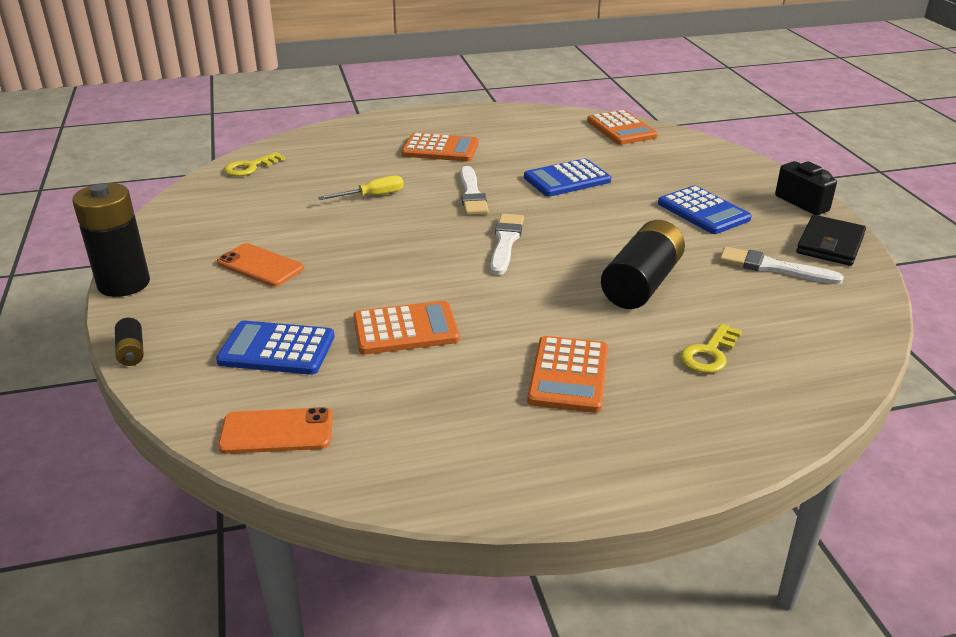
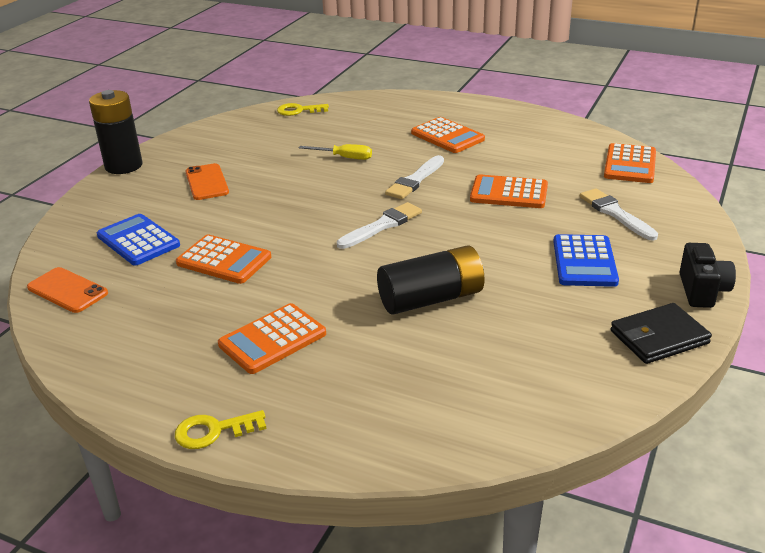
camera: 40 degrees right, 0 degrees up
(131, 352) = (71, 209): black battery -> none
(567, 179) = (509, 193): blue calculator -> orange calculator
(709, 354) = (393, 374): yellow key -> yellow key (213, 431)
(773, 267) = (566, 333): white brush -> white brush (615, 213)

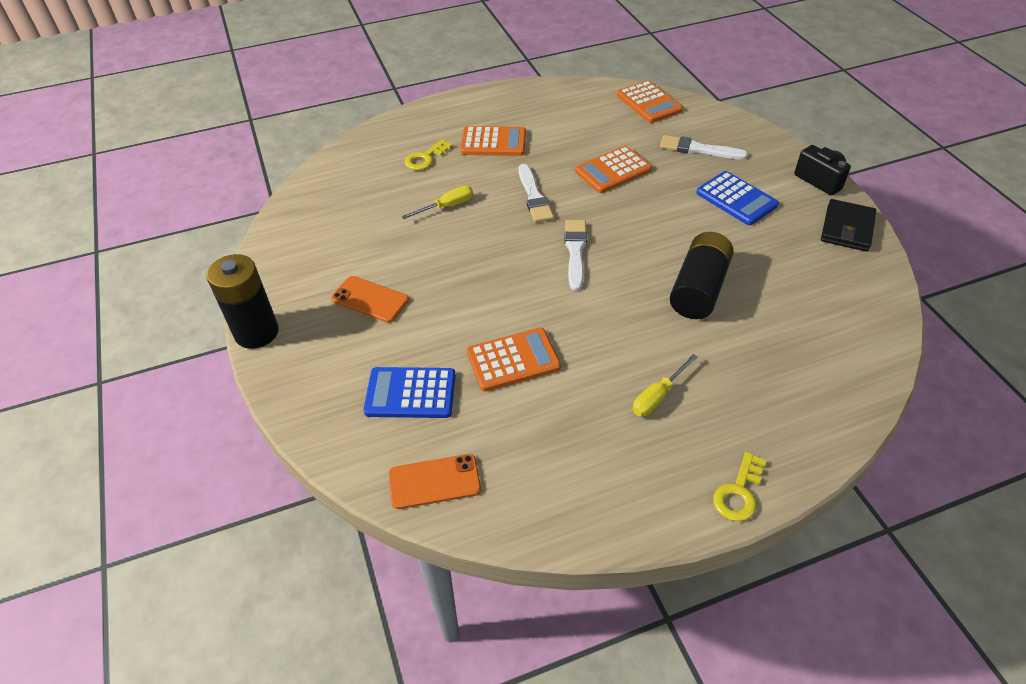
camera: 45 degrees left, 15 degrees up
(272, 339) = (657, 396): orange calculator -> yellow screwdriver
(298, 110) = (327, 180): yellow key -> yellow key (425, 158)

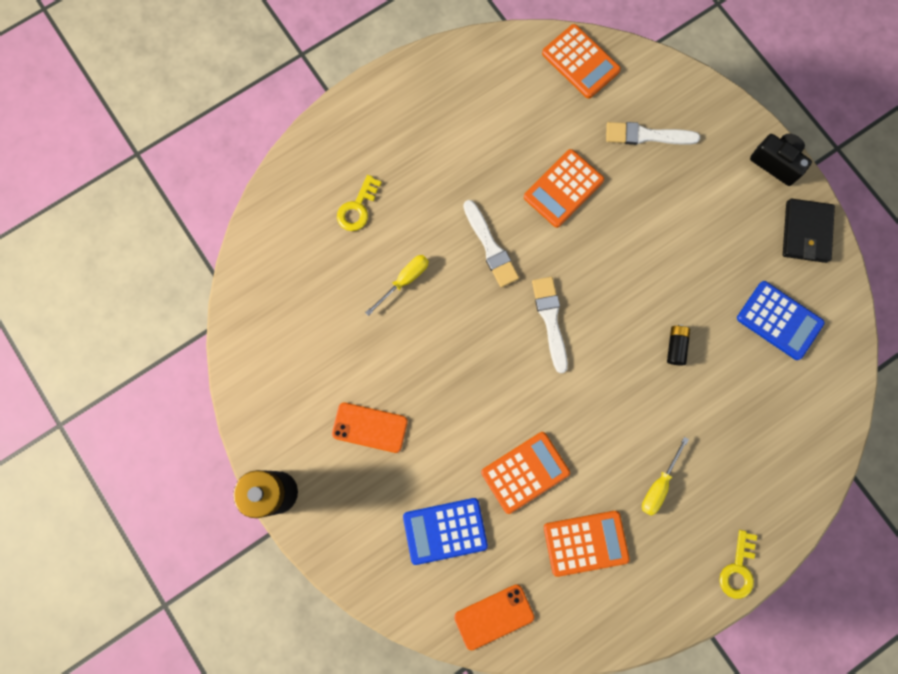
camera: 15 degrees left, 30 degrees up
(493, 142) = (424, 166): orange calculator -> orange calculator (585, 543)
(698, 289) = (675, 346): black battery -> black battery, size x0.45
(736, 199) = (695, 209): blue calculator -> blue calculator (779, 320)

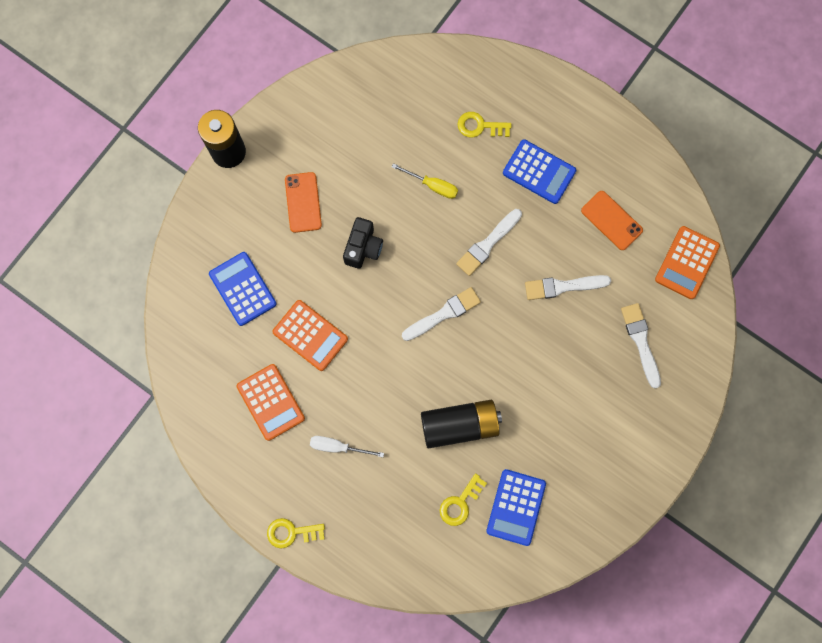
camera: 70 degrees right, 0 degrees up
(431, 167) = (539, 172): none -> blue calculator
(494, 616) = (190, 349): orange phone -> orange phone (611, 220)
(563, 189) = (563, 286): orange calculator -> white brush
(659, 485) = (338, 446): yellow screwdriver -> white screwdriver
(675, 346) = (459, 425): black battery -> black battery, size x2.21
(758, 376) = (460, 503): none -> yellow key
(776, 163) = (661, 463): black camera -> black camera (363, 248)
(806, 232) = (606, 508): black wallet -> none

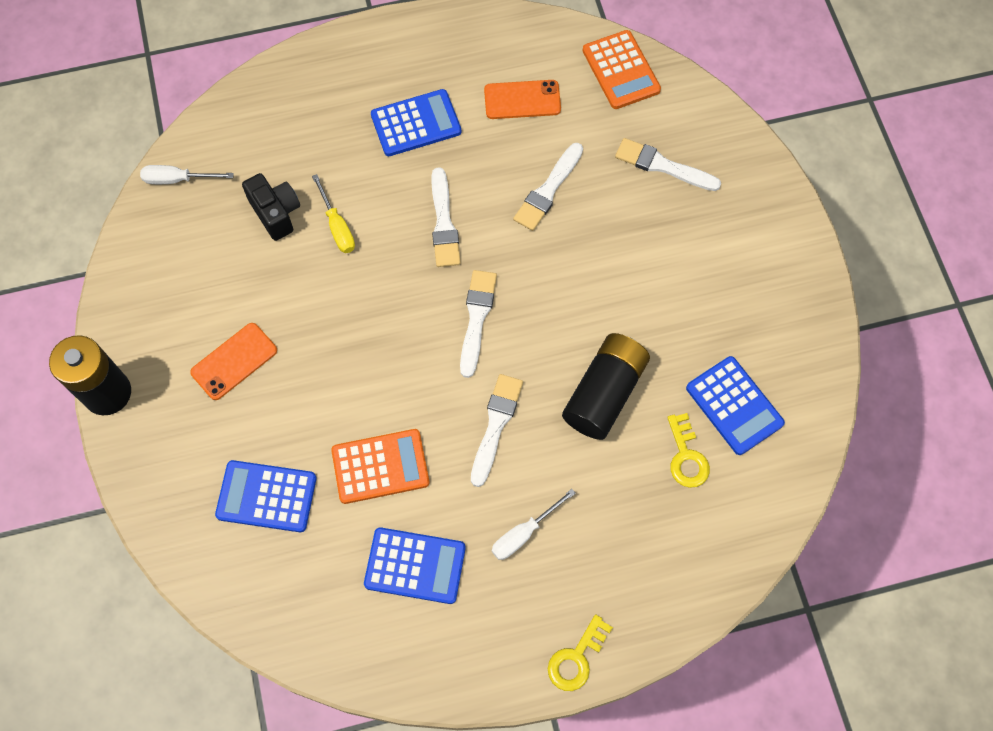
camera: 50 degrees left, 10 degrees down
(270, 402) = (415, 566): orange calculator -> blue calculator
(303, 202) = (234, 361): orange phone -> orange phone turned 75 degrees counterclockwise
(363, 248) = (338, 341): black camera -> black camera (276, 213)
(383, 71) = (177, 179): none -> white screwdriver
(388, 379) = (496, 425): none -> white brush
(432, 185) = (337, 226): yellow screwdriver -> yellow screwdriver turned 90 degrees clockwise
(479, 126) = (320, 139): yellow key -> none

